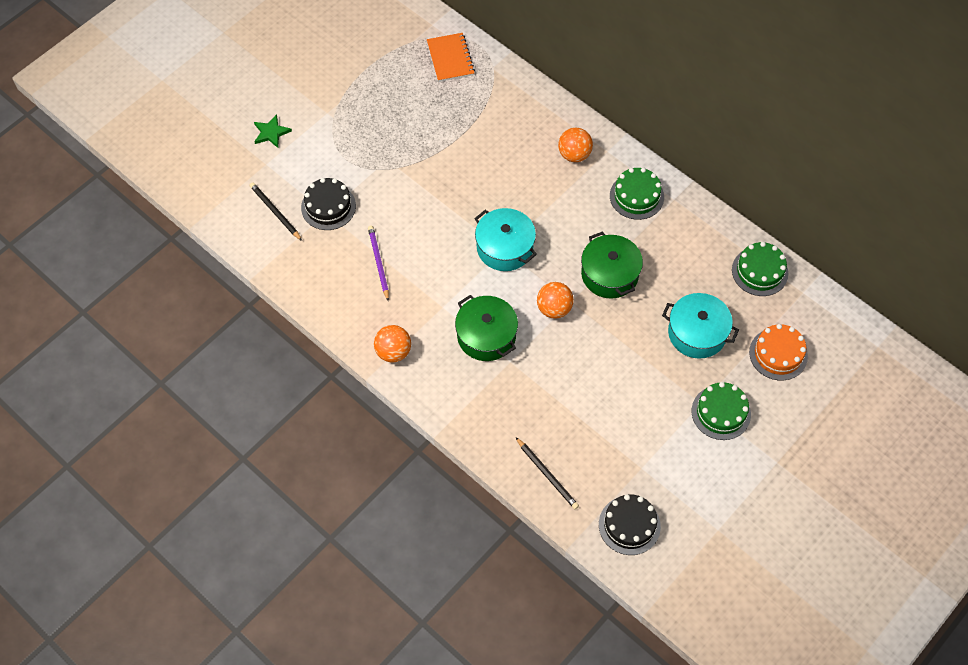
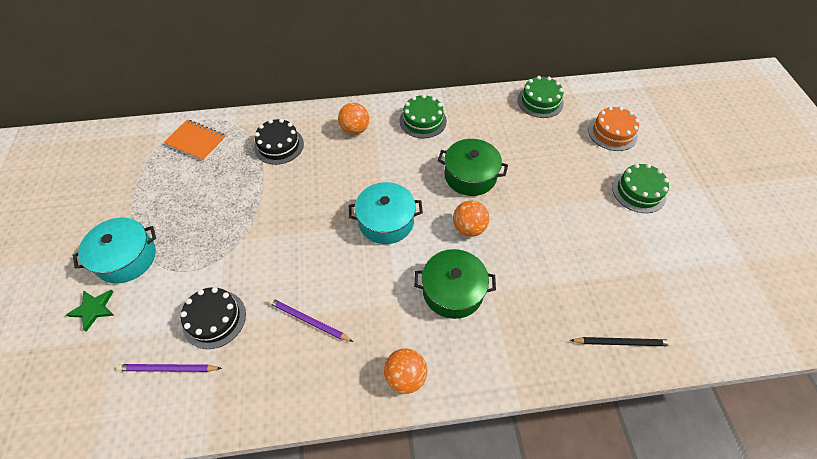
camera: 50 degrees left, 5 degrees down
(275, 212) = (168, 369): black pencil -> purple pencil
(629, 525) = (708, 316): black cake -> black cake (279, 145)
(697, 333) = (561, 161): turquoise pot -> turquoise pot (126, 258)

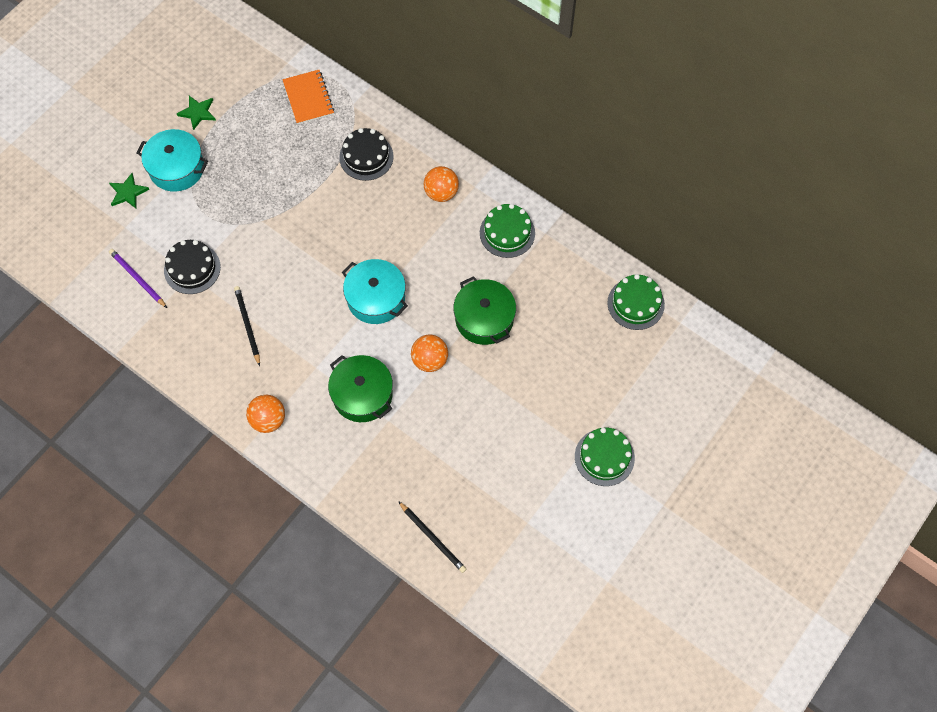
camera: 45 degrees right, 10 degrees up
(109, 208) = (198, 112): none -> green star
(308, 321) = (247, 325): purple pencil -> black pencil
(612, 133) = (658, 390): orange cake -> none

